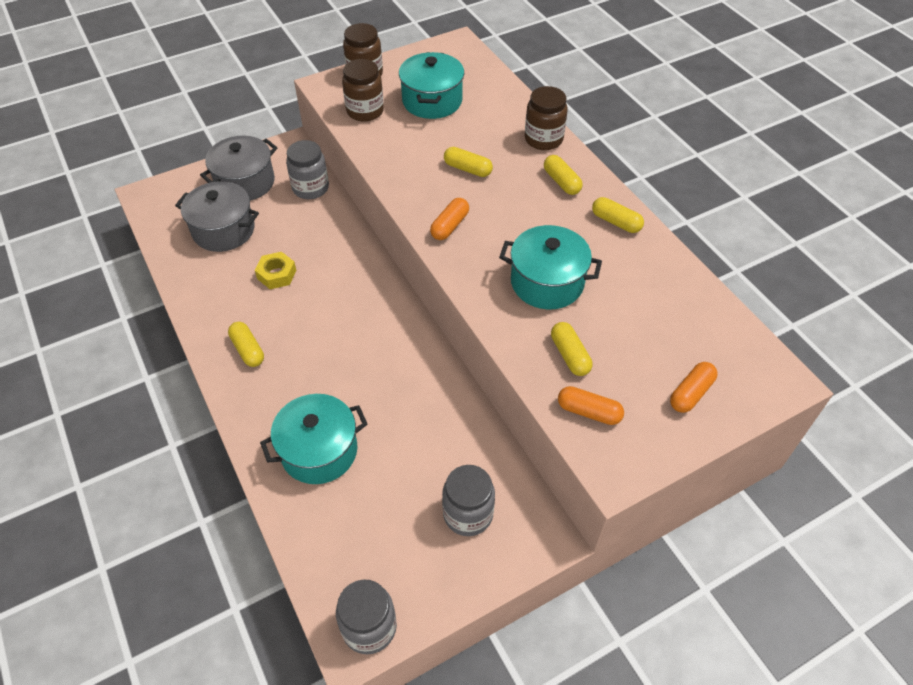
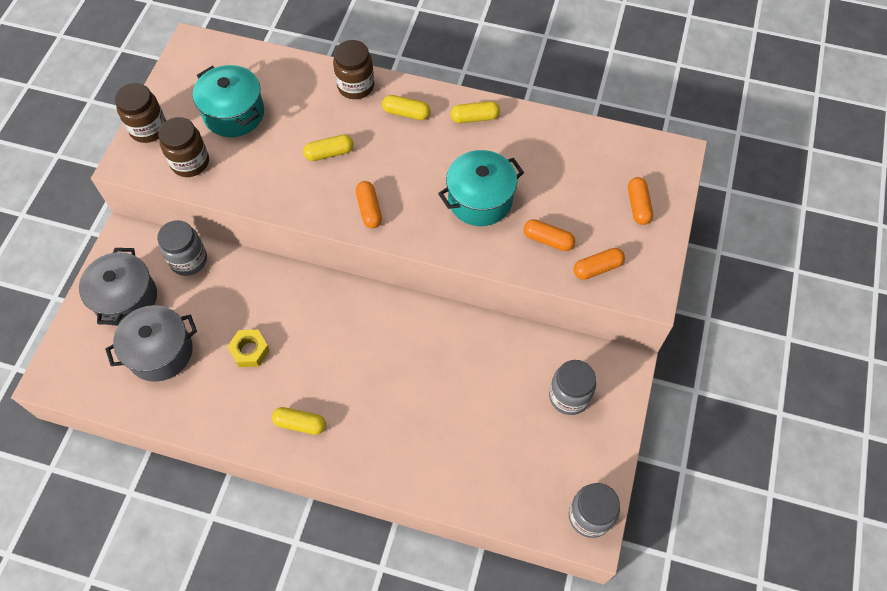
camera: 45 degrees left, 10 degrees up
(319, 451) = (435, 444): turquoise pot -> none
(570, 355) = (548, 240): yellow capsule -> orange capsule

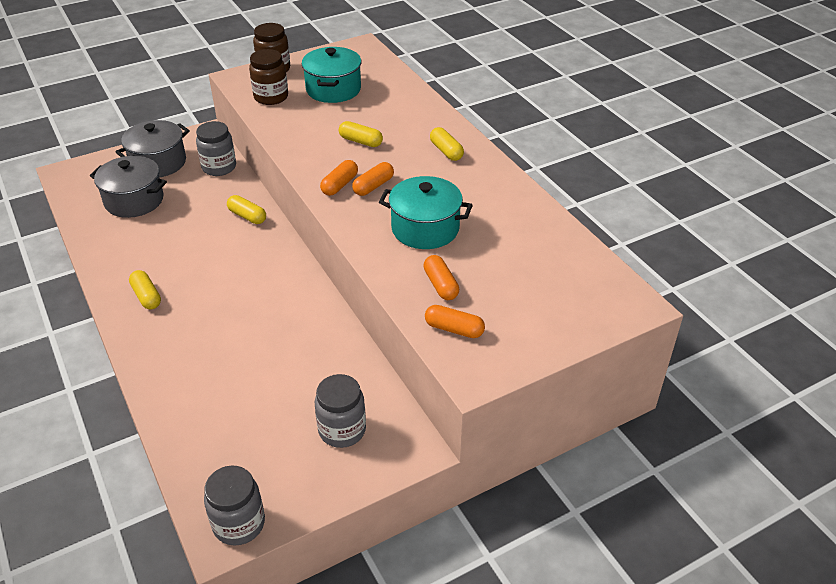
camera: 45 degrees right, 20 degrees down
(250, 350) = (180, 236): yellow nut -> none
(356, 86) = (433, 118): brown jar -> none
(475, 118) = (493, 182): yellow capsule -> yellow capsule (247, 216)
(638, 206) = (550, 315): orange capsule -> orange capsule (373, 186)

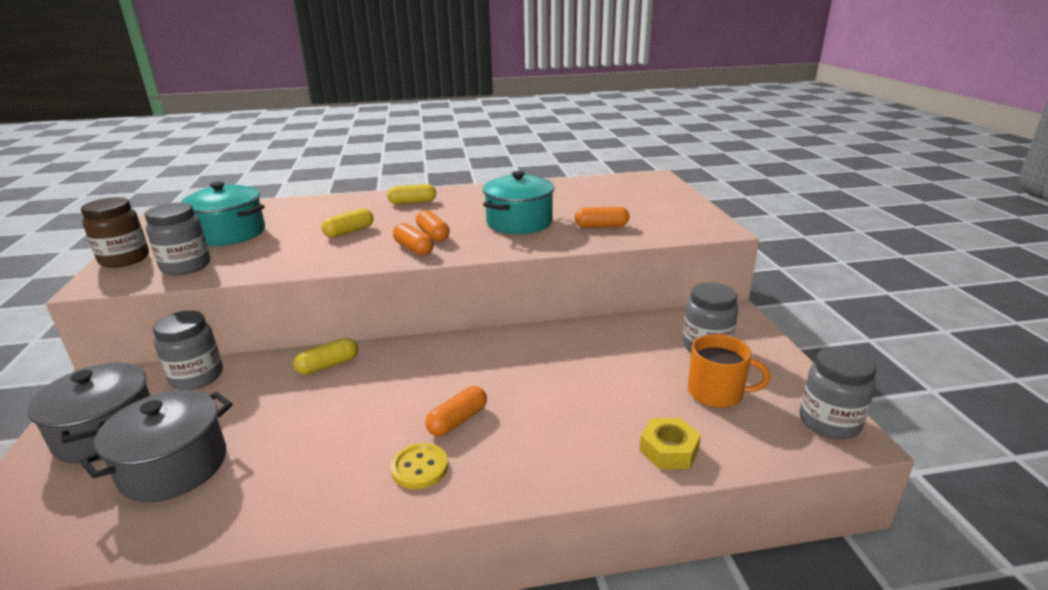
camera: 70 degrees left, 15 degrees down
(146, 296) = (419, 468): yellow capsule -> yellow button
(183, 418) = (669, 450): none -> yellow nut
(265, 442) = (716, 393): none -> orange mug
(271, 97) = (186, 266): brown jar -> grey jar
(454, 329) = (660, 229): orange capsule -> orange capsule (457, 421)

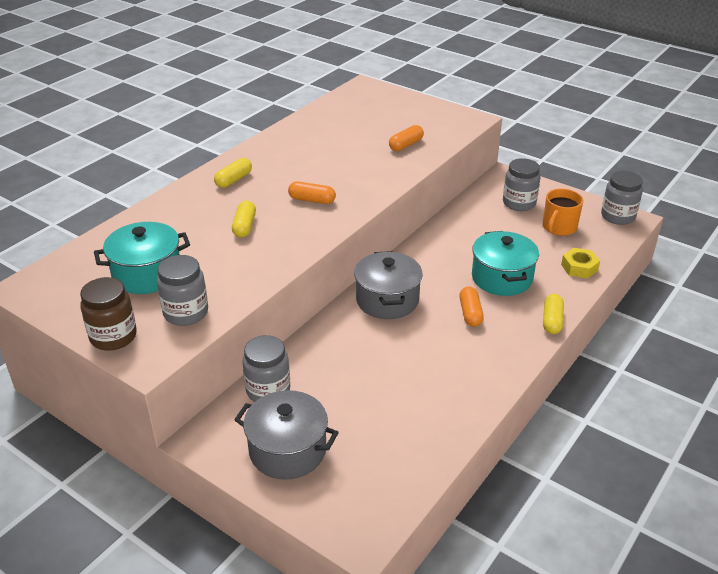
camera: 45 degrees left, 10 degrees up
(174, 466) = (371, 431): grey pot -> grey pot (387, 300)
(328, 365) = (340, 331): yellow capsule -> yellow capsule (552, 321)
(414, 248) = (322, 217): orange capsule -> none
(419, 468) = (494, 345): yellow button -> none
(519, 223) = (349, 164): turquoise pot -> turquoise pot (502, 278)
(716, 393) = (559, 227): orange mug -> orange mug turned 150 degrees clockwise

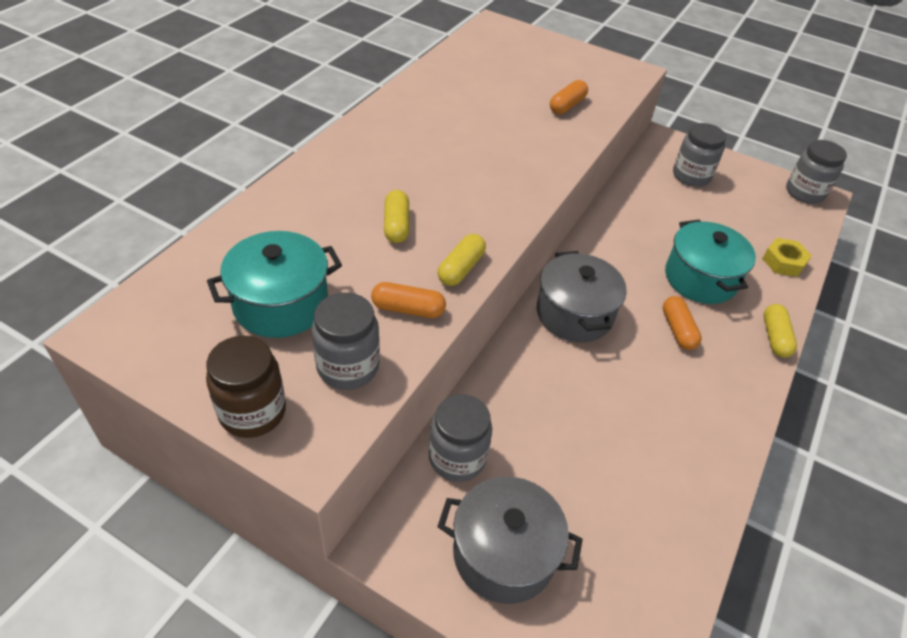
camera: 10 degrees left, 10 degrees up
(233, 180) = (366, 155): yellow capsule -> yellow capsule (461, 268)
(312, 200) = (473, 185): orange capsule -> orange capsule (408, 309)
(559, 227) = (744, 208): orange mug -> none

